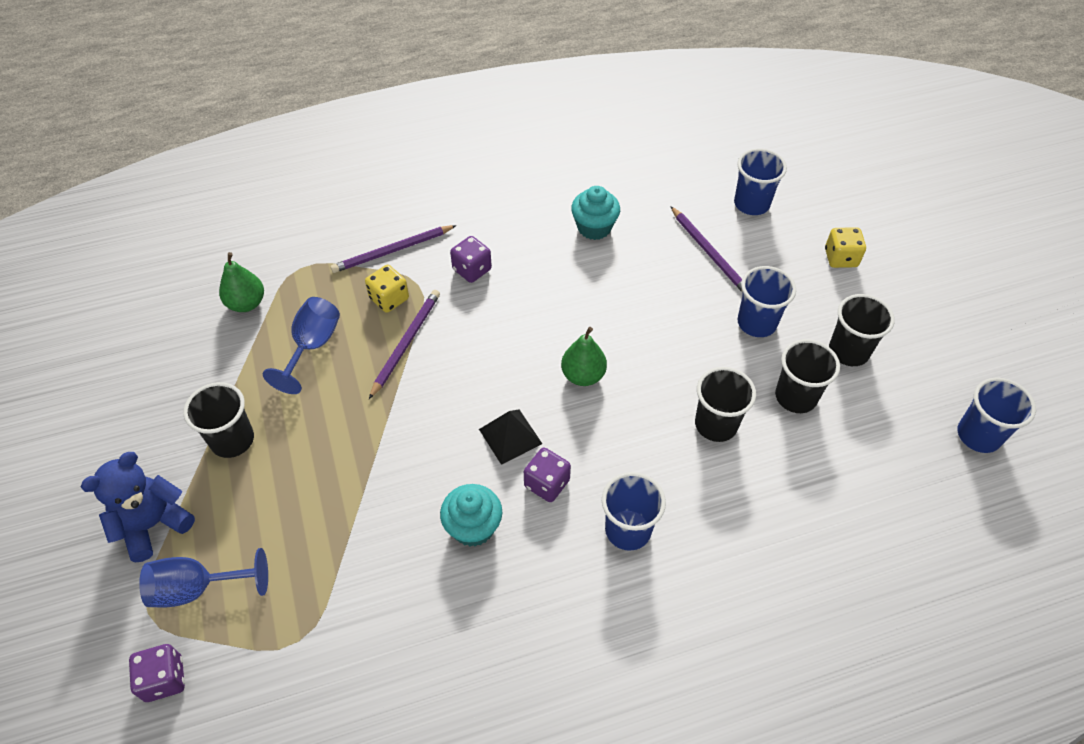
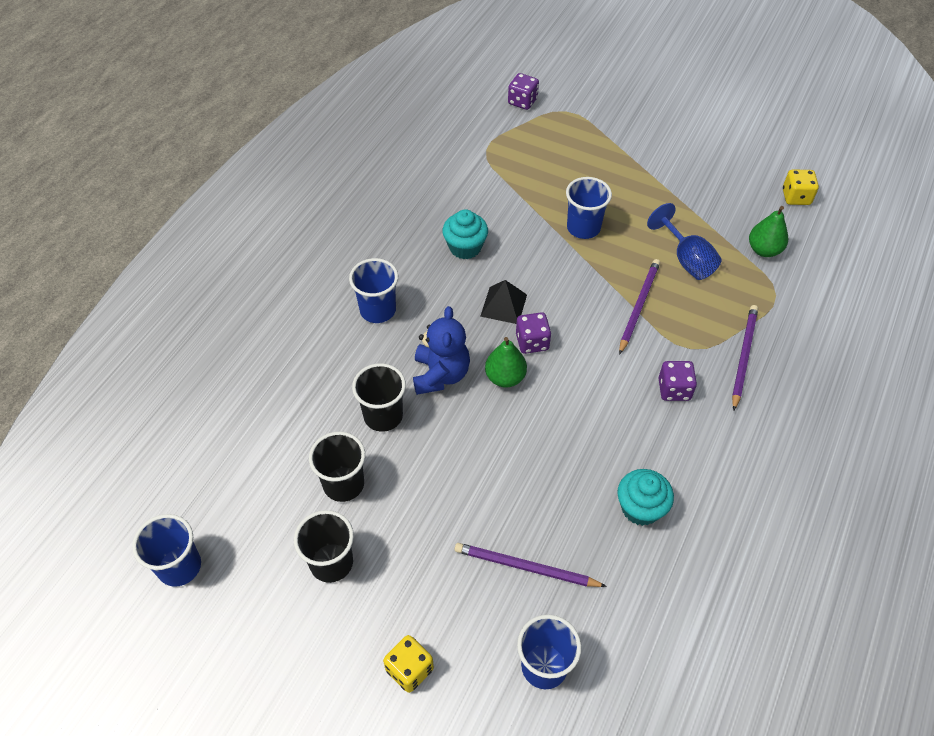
camera: 135 degrees right, 0 degrees up
(153, 524) = (619, 134): blue teddy bear -> blue teddy bear (440, 375)
(197, 588) = (559, 132): blue goblet -> none
(232, 440) = (645, 187): black cup -> none
(389, 299) = (692, 323): yellow dice -> yellow dice (796, 197)
(406, 343) = (639, 306): purple pencil -> purple pencil turned 135 degrees counterclockwise
(547, 483) = (451, 297): purple dice -> purple dice (532, 342)
(756, 323) = (425, 527): blue cup -> blue cup (583, 228)

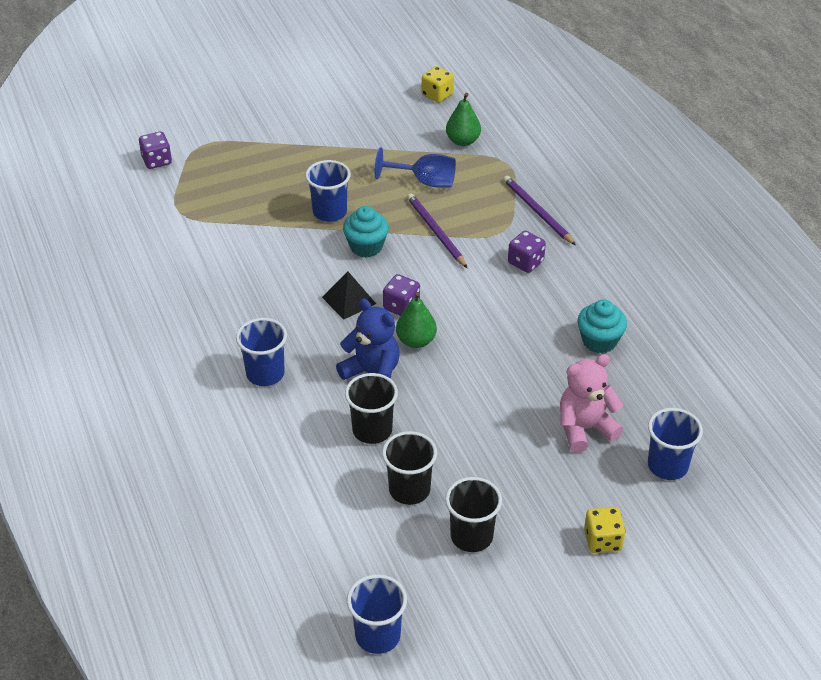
camera: 50 degrees left, 10 degrees down
(465, 247) = (266, 286): turquoise cupcake -> turquoise cupcake (366, 246)
(525, 567) = (585, 429): purple pencil -> pink teddy bear

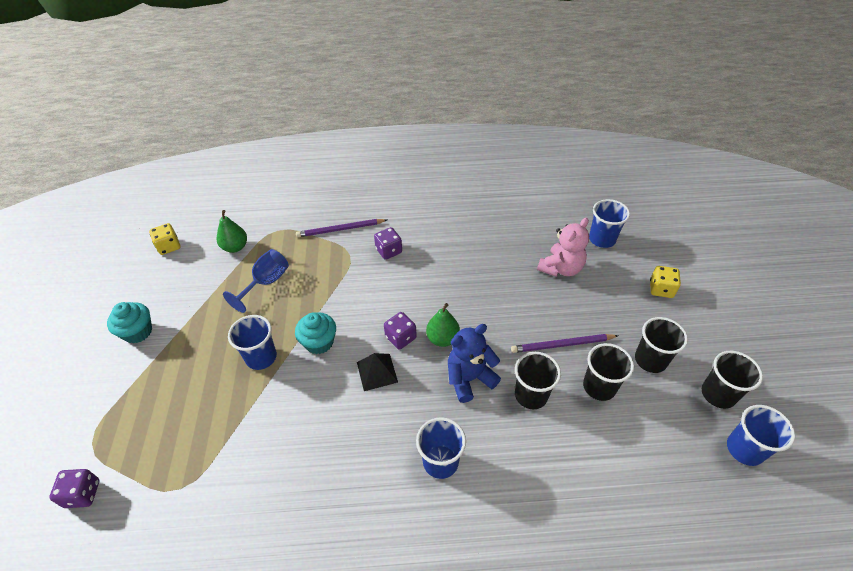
camera: 70 degrees left, 5 degrees up
(436, 232) = (328, 292): purple pencil -> purple pencil (562, 345)
(448, 609) = (718, 394): none -> black cup
(585, 429) = (561, 268): pink teddy bear -> pink teddy bear turned 135 degrees counterclockwise
(599, 341) = (482, 237): turquoise cupcake -> turquoise cupcake (138, 332)

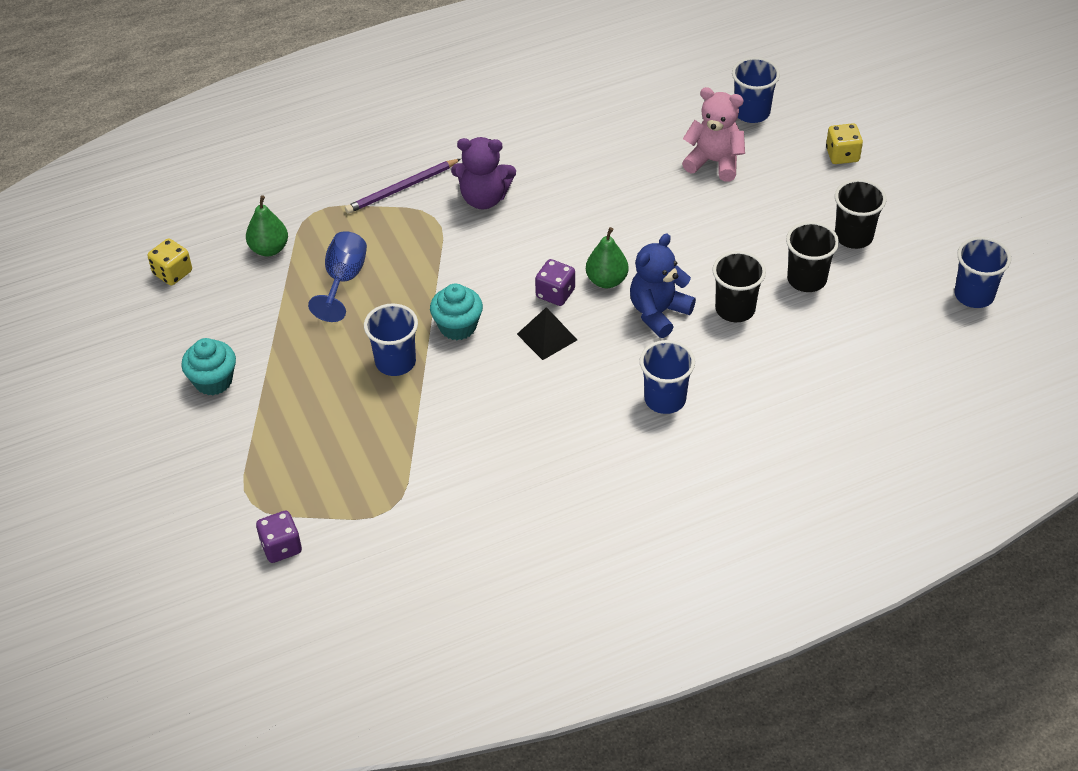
camera: 20 degrees left, 0 degrees up
(389, 251) = (484, 198): purple dice -> purple teddy bear
(561, 268) = (714, 162): pink teddy bear -> pink teddy bear turned 90 degrees counterclockwise
(562, 345) = (749, 248): purple pencil -> none
(718, 394) = (935, 251): black cup -> none

